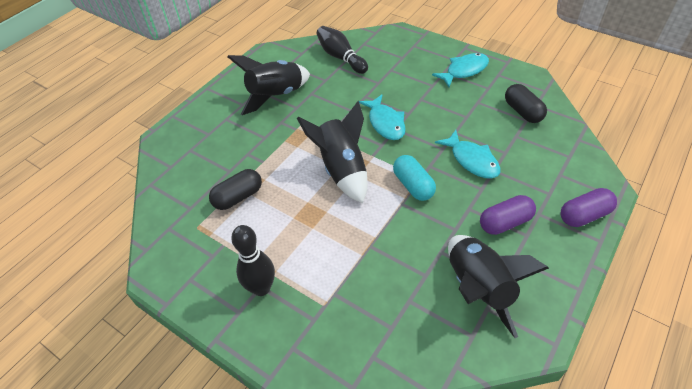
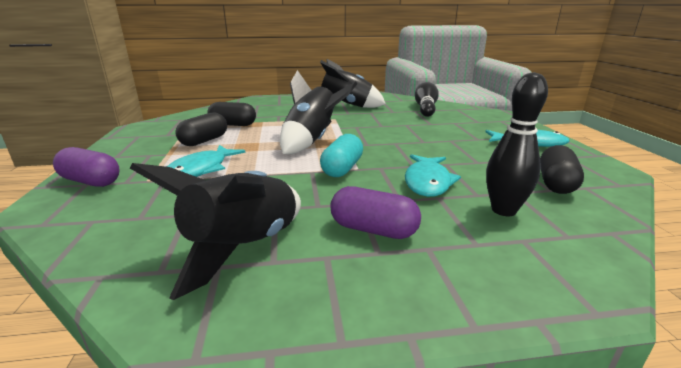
camera: 45 degrees right, 25 degrees down
(261, 288) = (147, 155): black bowling pin -> black bowling pin (503, 210)
(264, 236) = (204, 141): none -> black capsule
(385, 123) = (393, 138): turquoise fish -> turquoise fish (201, 170)
(584, 215) = (493, 288): purple capsule -> purple capsule (91, 181)

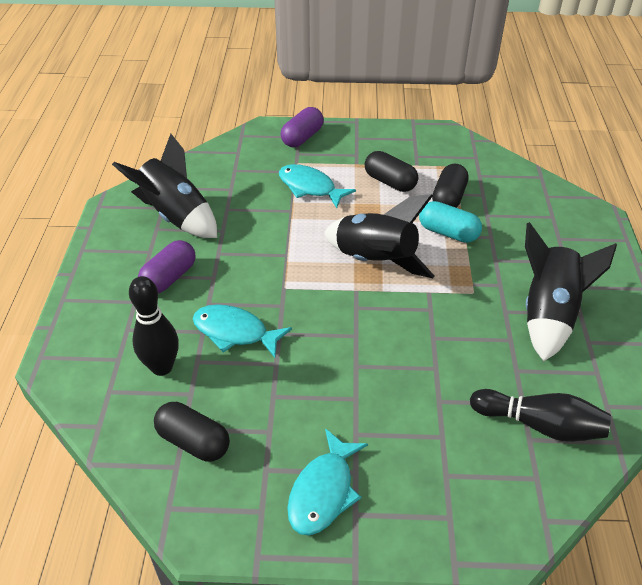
camera: 100 degrees right, 20 degrees up
(342, 168) = (286, 276): turquoise capsule -> turquoise capsule (448, 233)

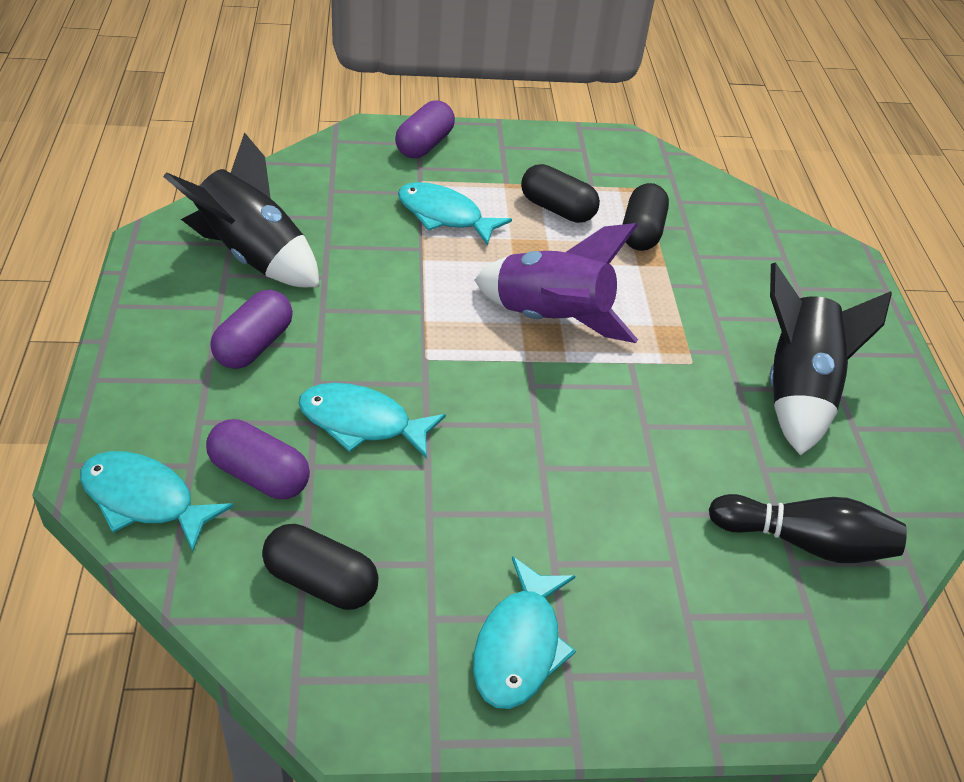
camera: 10 degrees left, 0 degrees up
(84, 382) = (144, 500): none -> turquoise fish
(162, 367) = (259, 475): black bowling pin -> purple capsule
(375, 261) = (551, 320): black rocket -> purple rocket
(448, 233) = (647, 280): turquoise capsule -> none

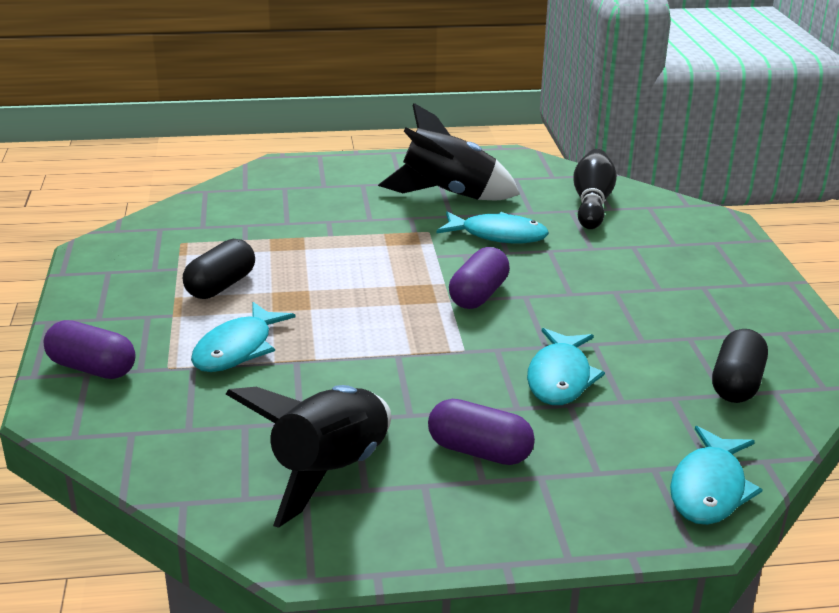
camera: 90 degrees left, 15 degrees down
(259, 475) = (647, 426): purple capsule -> purple capsule (478, 295)
(519, 646) = (736, 301): turquoise fish -> turquoise fish (498, 235)
(551, 320) = (393, 289): purple rocket -> none
(641, 232) = (255, 245): black capsule -> none

